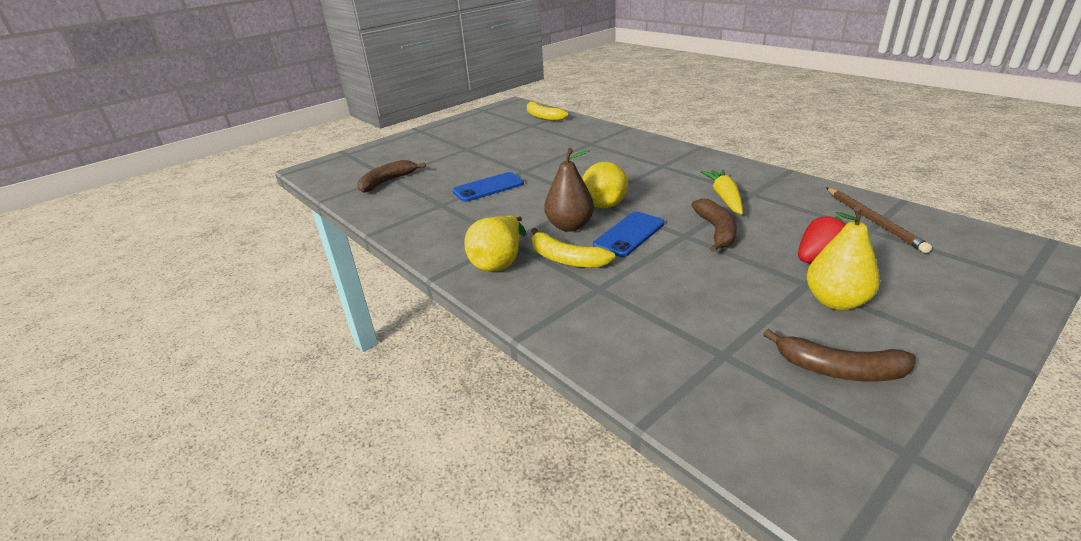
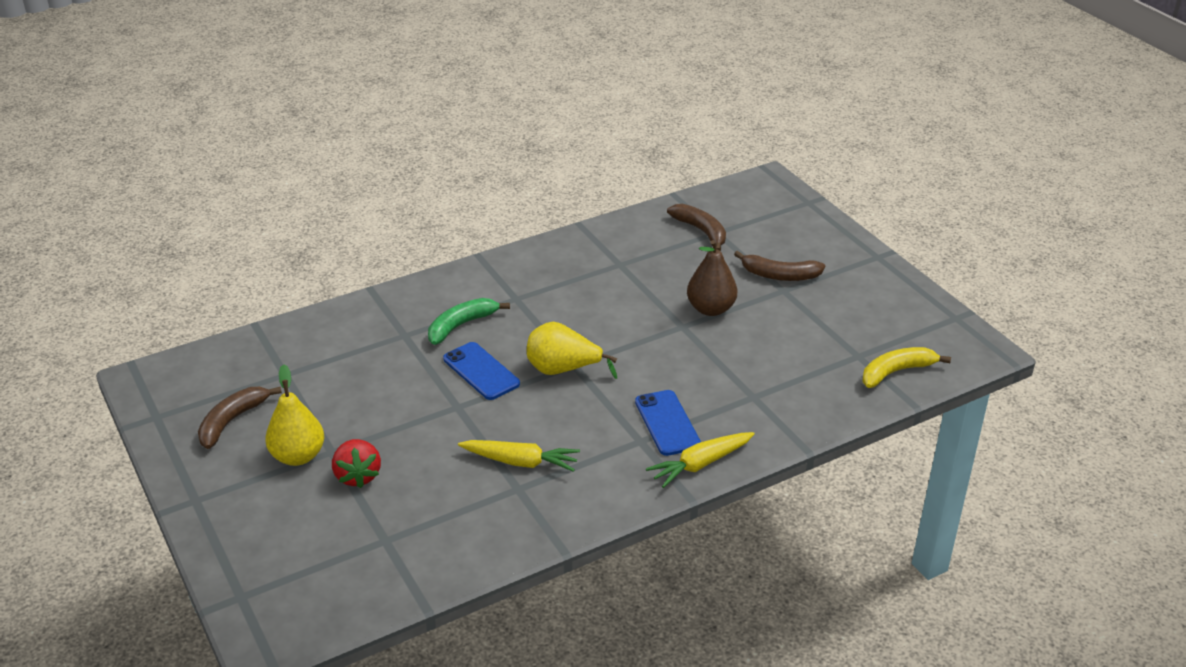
camera: 100 degrees right, 5 degrees up
(488, 187) = (646, 297): blue phone -> blue phone (667, 423)
(499, 262) = (480, 289): yellow pear -> none
(566, 259) = (461, 325): yellow banana -> green banana
(569, 226) = (521, 338): brown pear -> brown pear (710, 309)
(668, 147) = (700, 464): none -> yellow carrot
(716, 231) = (451, 430): brown banana -> brown banana (779, 275)
(873, 221) = (399, 553): brown pencil -> none

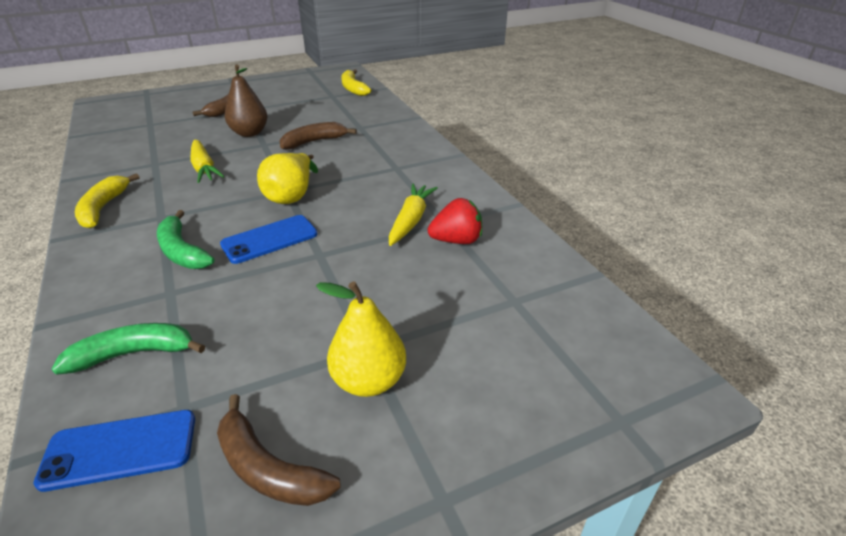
camera: 85 degrees left, 0 degrees up
(337, 338) = (134, 353): none -> green banana
(357, 476) = (414, 324): red strawberry -> red strawberry (456, 240)
(528, 262) = (103, 208): none -> yellow banana
(667, 423) = (379, 157): blue phone -> blue phone (120, 449)
(700, 464) = (427, 148): yellow carrot -> yellow carrot (204, 168)
(701, 231) = (142, 129): brown banana -> brown banana (314, 142)

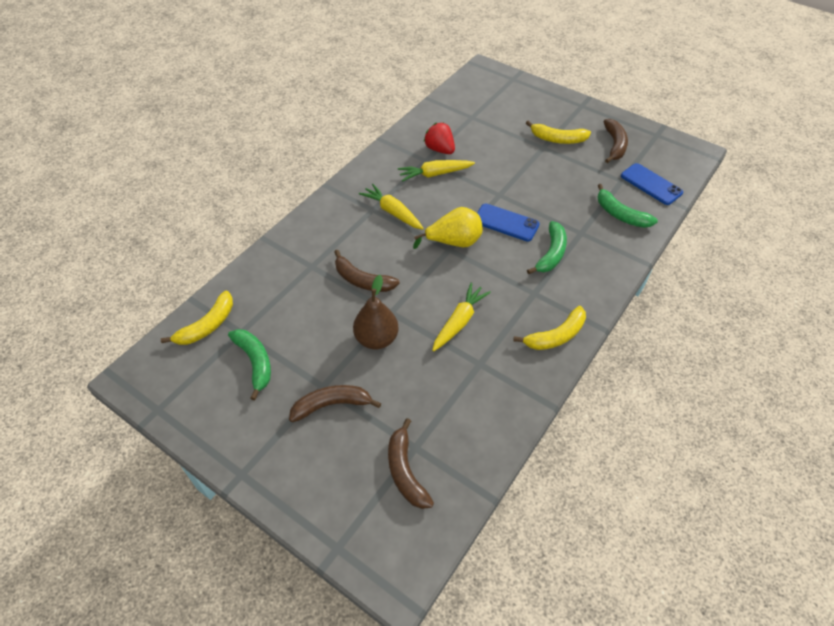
camera: 120 degrees left, 15 degrees up
(143, 118) = (405, 471): none -> brown banana
(300, 96) = (255, 362): none -> green banana
(369, 380) = (557, 139): yellow pear -> yellow banana
(378, 176) = (392, 212): none -> yellow carrot

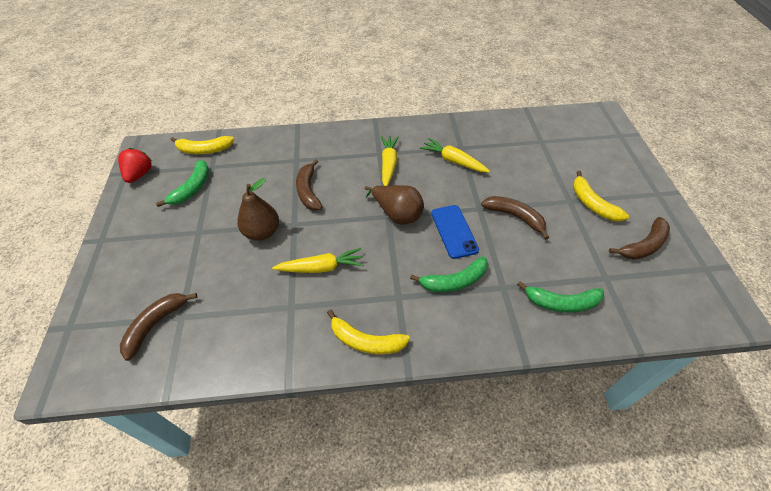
camera: 50 degrees right, 0 degrees up
(332, 405) = (186, 247): brown banana -> brown banana (515, 217)
(440, 149) = (482, 147): red strawberry -> red strawberry (140, 174)
(453, 242) = (397, 214): yellow pear -> brown pear
(620, 214) = (561, 303): green banana -> green banana turned 90 degrees counterclockwise
(651, 184) = (632, 303): blue phone -> none

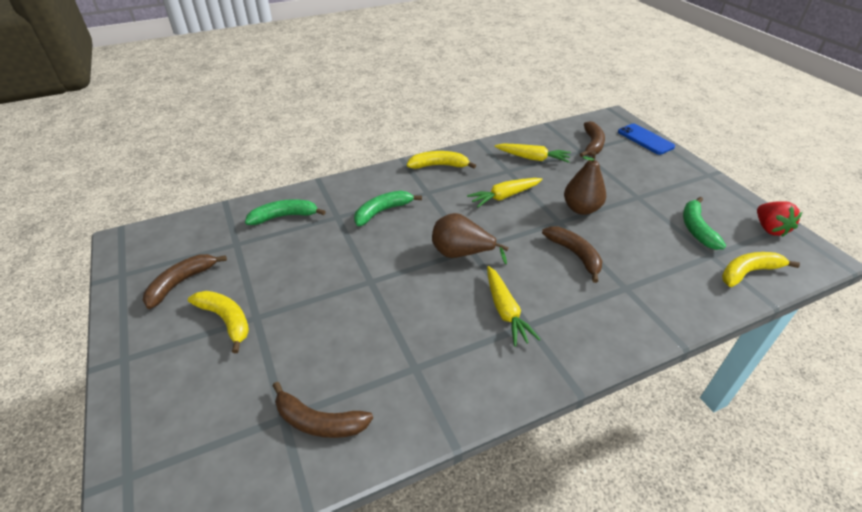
camera: 160 degrees right, 10 degrees down
(453, 161) = (419, 339): yellow carrot -> yellow carrot (532, 158)
(454, 231) = (394, 251): blue phone -> blue phone (645, 139)
(515, 217) = (327, 281): brown banana -> brown banana (319, 421)

